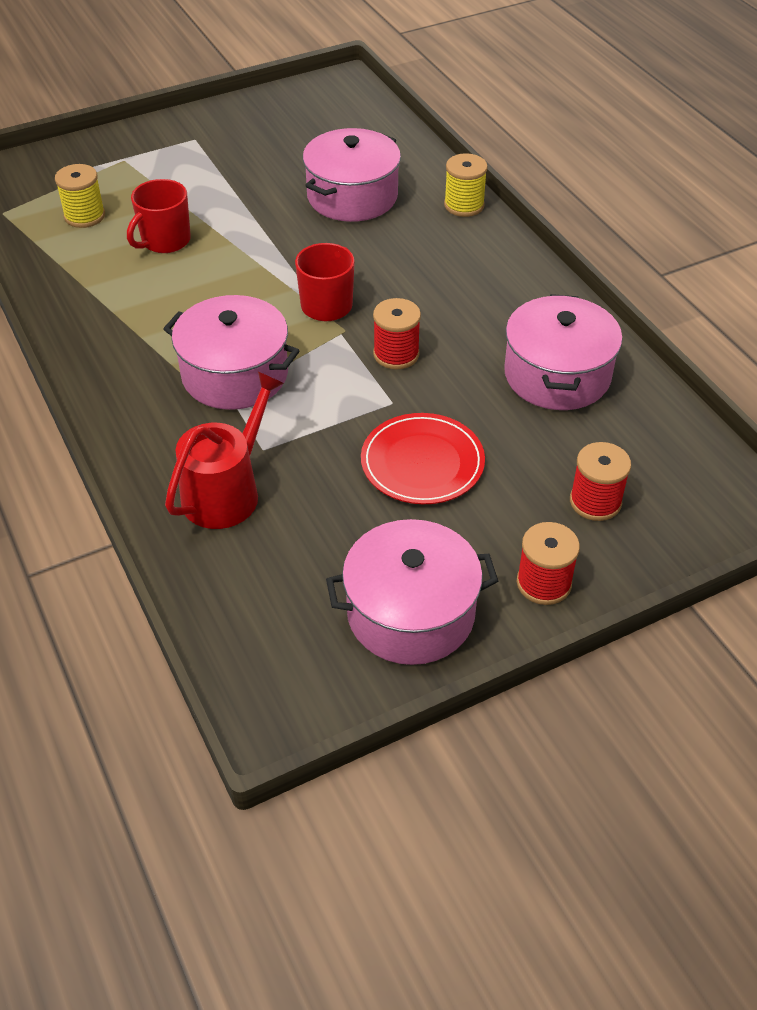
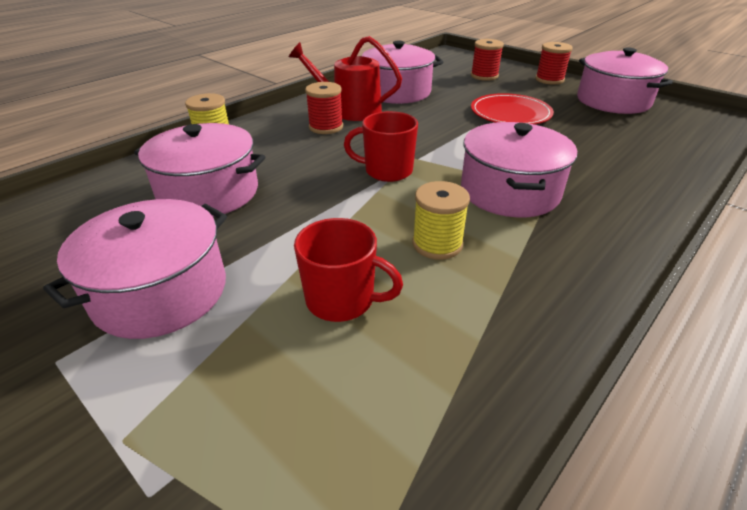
camera: 110 degrees left, 10 degrees down
(85, 216) = (316, 421): yellow spool -> yellow spool (437, 244)
(226, 491) = (621, 165): red watering can -> red watering can (350, 110)
(229, 172) = (161, 292): none -> pink pot
(396, 354) = (422, 136): red spool -> red spool (326, 127)

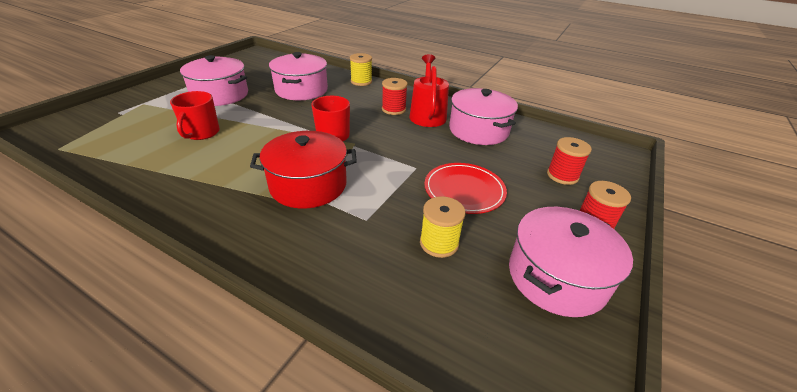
camera: 75 degrees right, 0 degrees up
(437, 244) = (244, 157): yellow spool -> yellow spool (439, 243)
(509, 191) = (308, 185): pink pot -> red pot

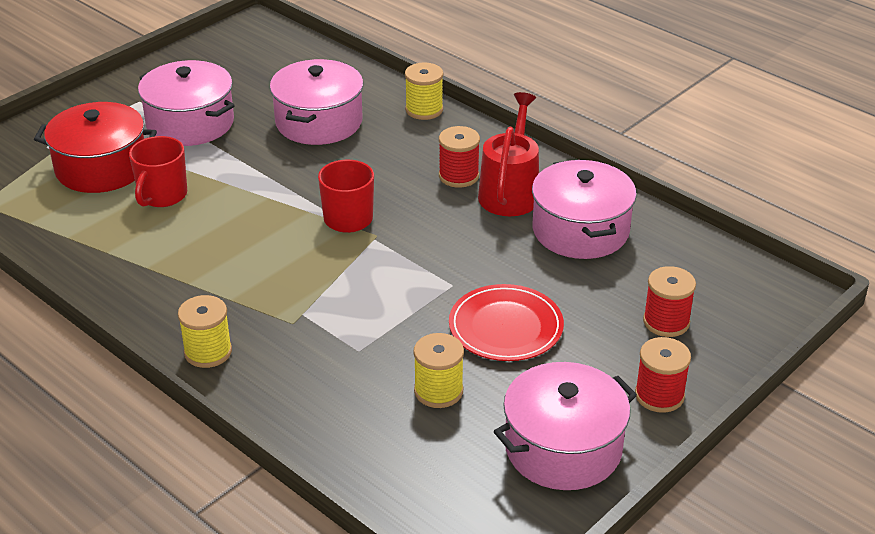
camera: 15 degrees right, 0 degrees up
(243, 236) = (208, 352): none -> yellow spool
(308, 185) = (296, 294): red pot -> red pot (101, 168)

